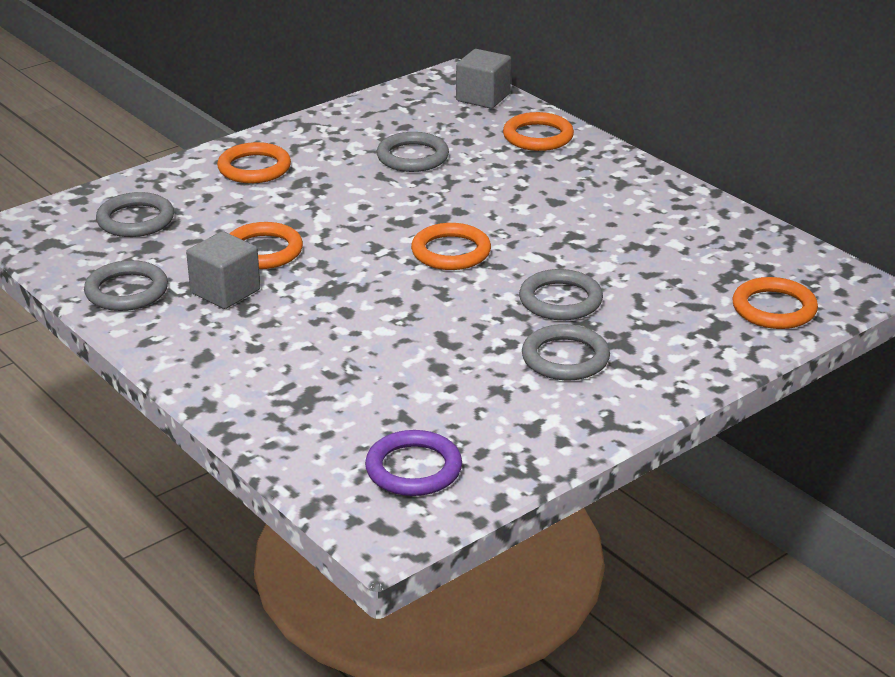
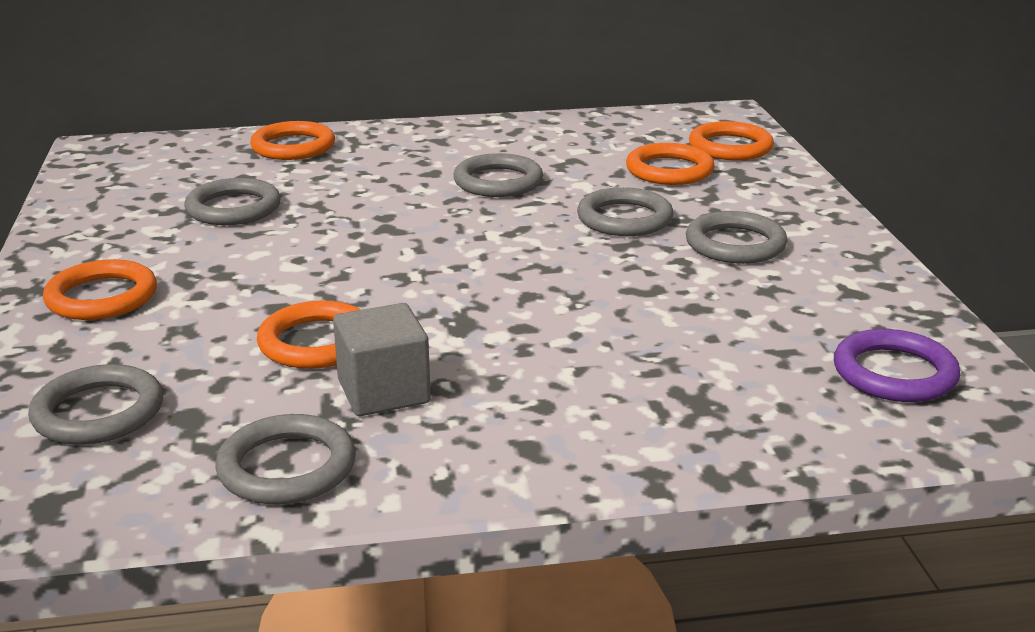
camera: 60 degrees left, 5 degrees down
(451, 252) = (465, 241): orange ring -> orange ring (669, 170)
(483, 97) = (168, 147): grey cube -> none
(569, 231) = (498, 182): none -> grey ring

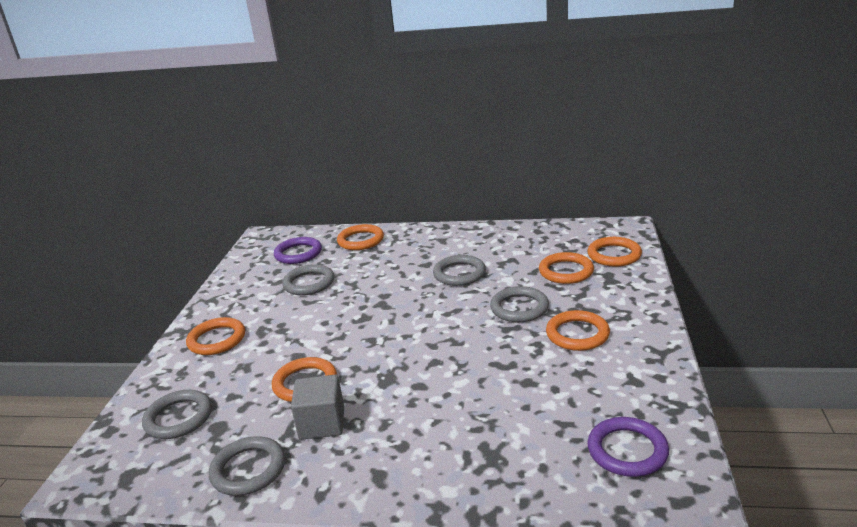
camera: 20 degrees right, 0 degrees up
(185, 169) = (298, 253): none -> purple ring
(735, 244) = (577, 334): grey ring -> orange ring

